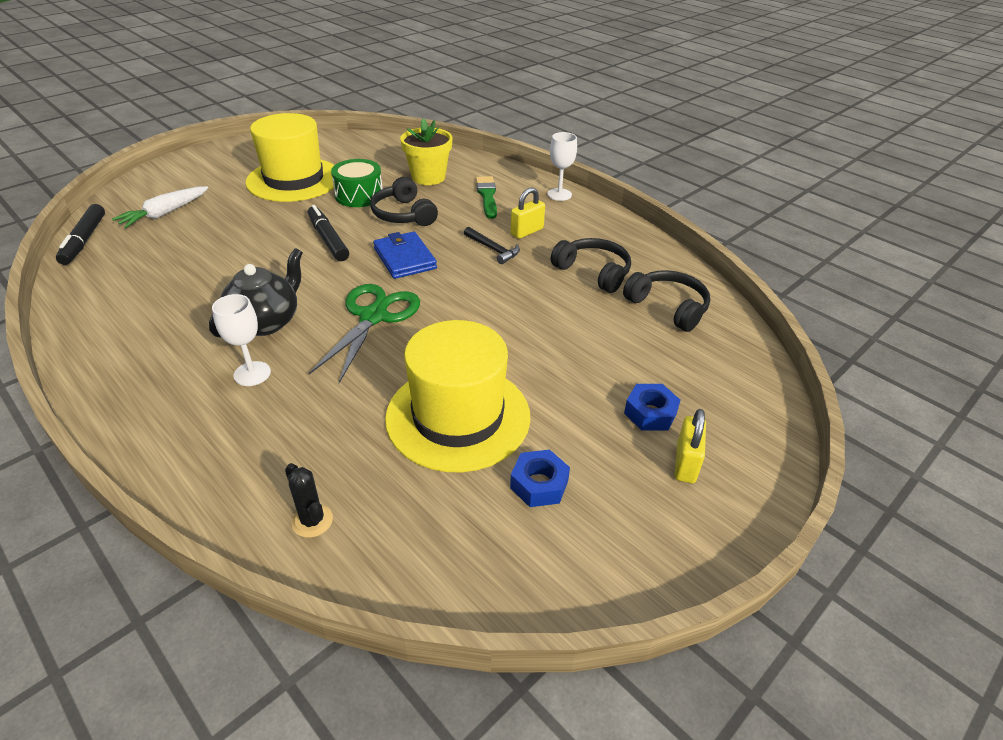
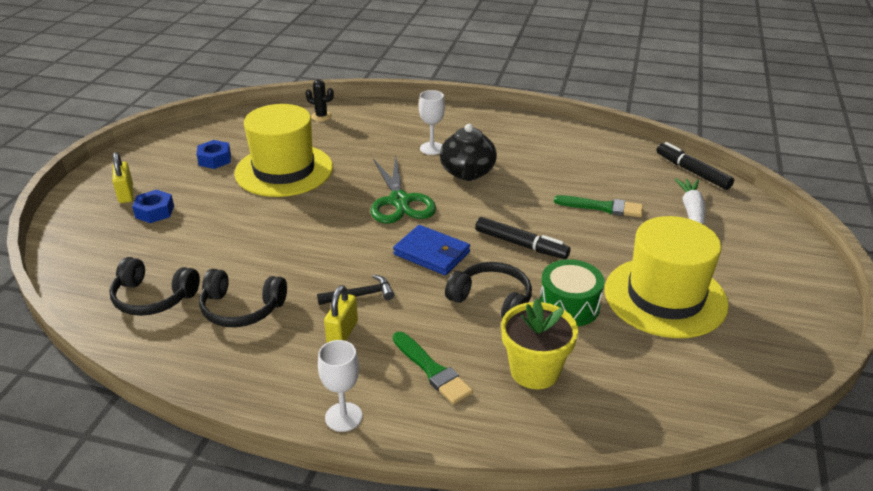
camera: 150 degrees right, 5 degrees down
(216, 241) = (603, 207): none -> green brush
(493, 249) = (360, 295): black hammer -> black hammer turned 150 degrees clockwise

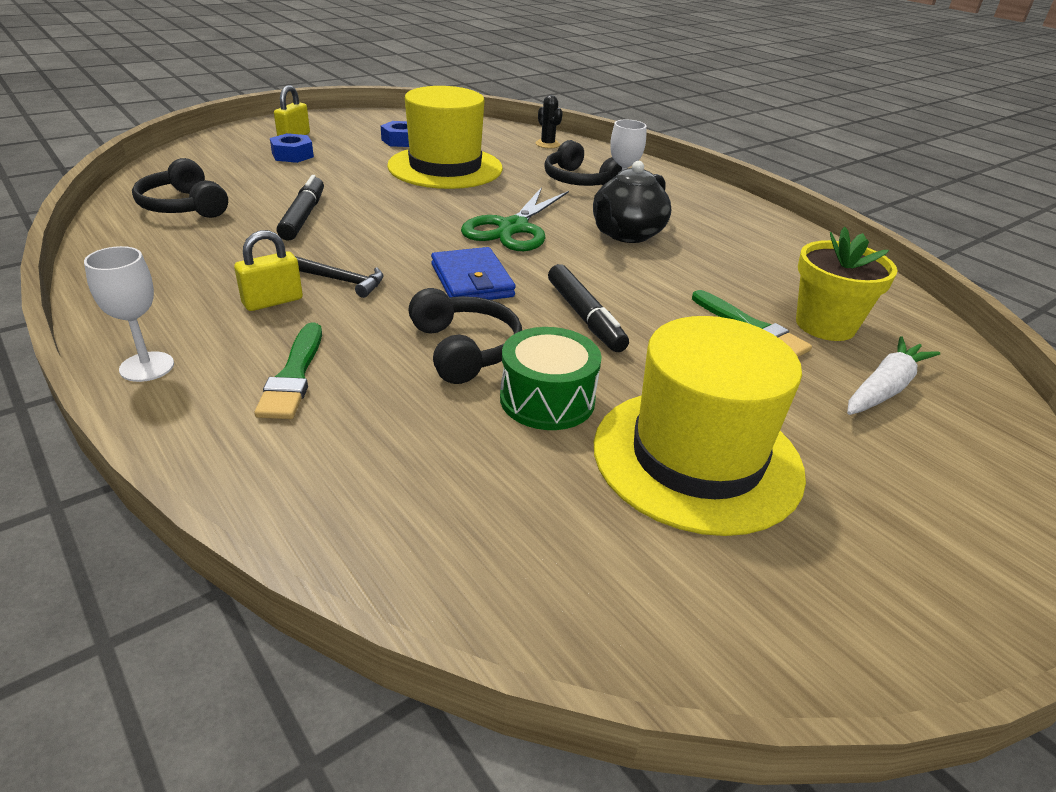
camera: 35 degrees right, 0 degrees up
(241, 308) = (229, 243): black headphones -> black headphones (580, 181)
(534, 371) = (396, 439): yellow flower pot -> yellow flower pot (825, 325)
(692, 172) = (951, 347): black marker -> black marker (303, 216)

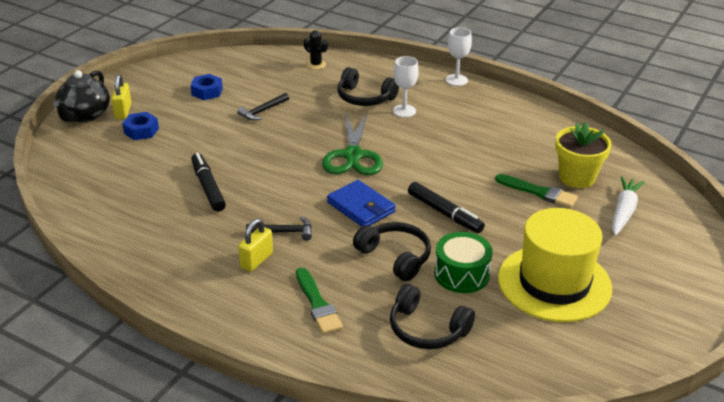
camera: 20 degrees left, 0 degrees up
(147, 367) = (231, 326): white goblet -> white goblet (456, 80)
(184, 206) = (116, 203): black headphones -> black headphones (427, 329)
(445, 167) = (262, 111): yellow hat -> black hammer
(626, 234) = (427, 139): black teapot -> black teapot (84, 115)

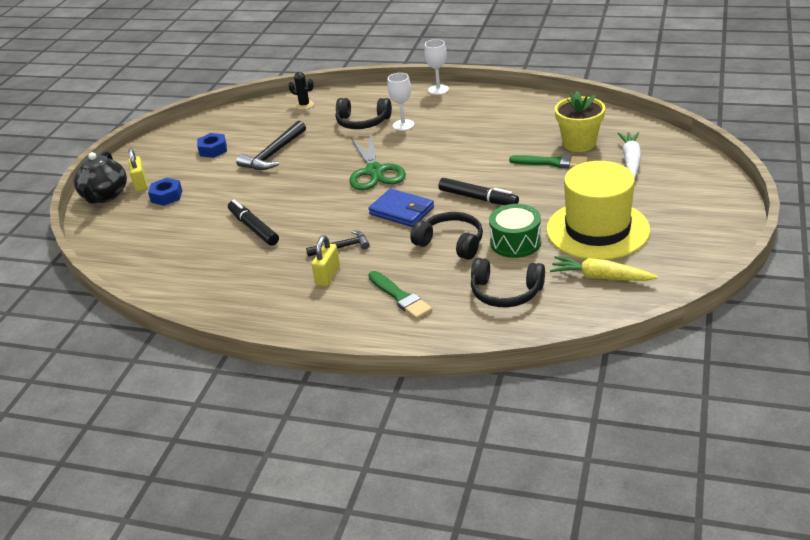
camera: 10 degrees left, 0 degrees up
(262, 111) = (273, 154): black hammer -> black hammer, size x1.62
(534, 339) = (600, 277): none -> yellow carrot

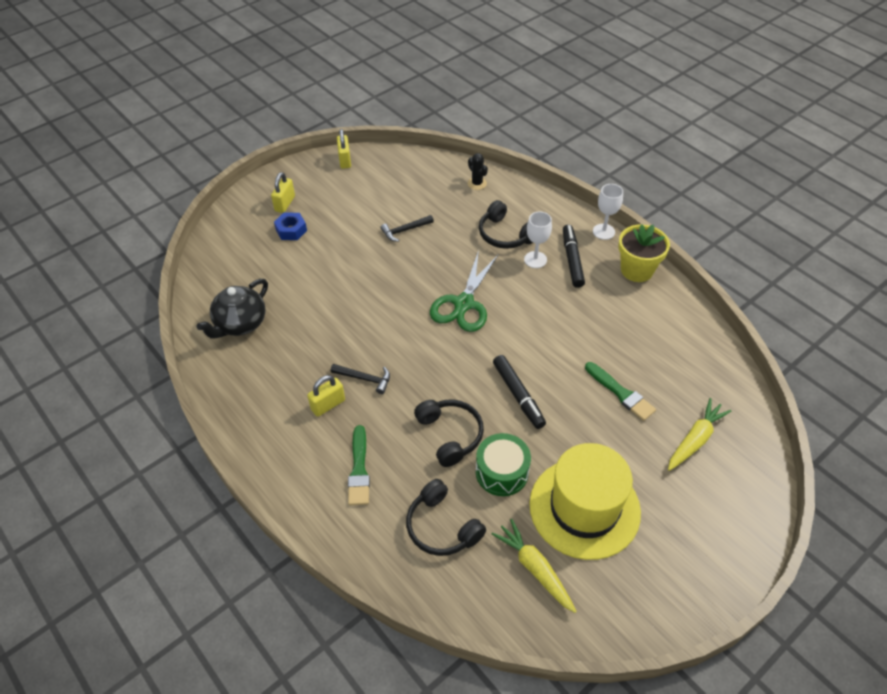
camera: 30 degrees right, 15 degrees up
(105, 196) = (251, 201): black teapot -> black teapot (240, 324)
(167, 138) = (345, 160): none -> yellow padlock
(213, 150) = (365, 196): blue nut -> none
(253, 228) = (321, 310): black marker -> black marker (572, 260)
(273, 154) = (405, 230): black hammer -> black hammer, size x0.62
(401, 211) = (444, 367): blue wallet -> none
(579, 143) = (667, 384): yellow flower pot -> yellow flower pot (637, 270)
(631, 160) = (695, 439): white carrot -> yellow carrot

